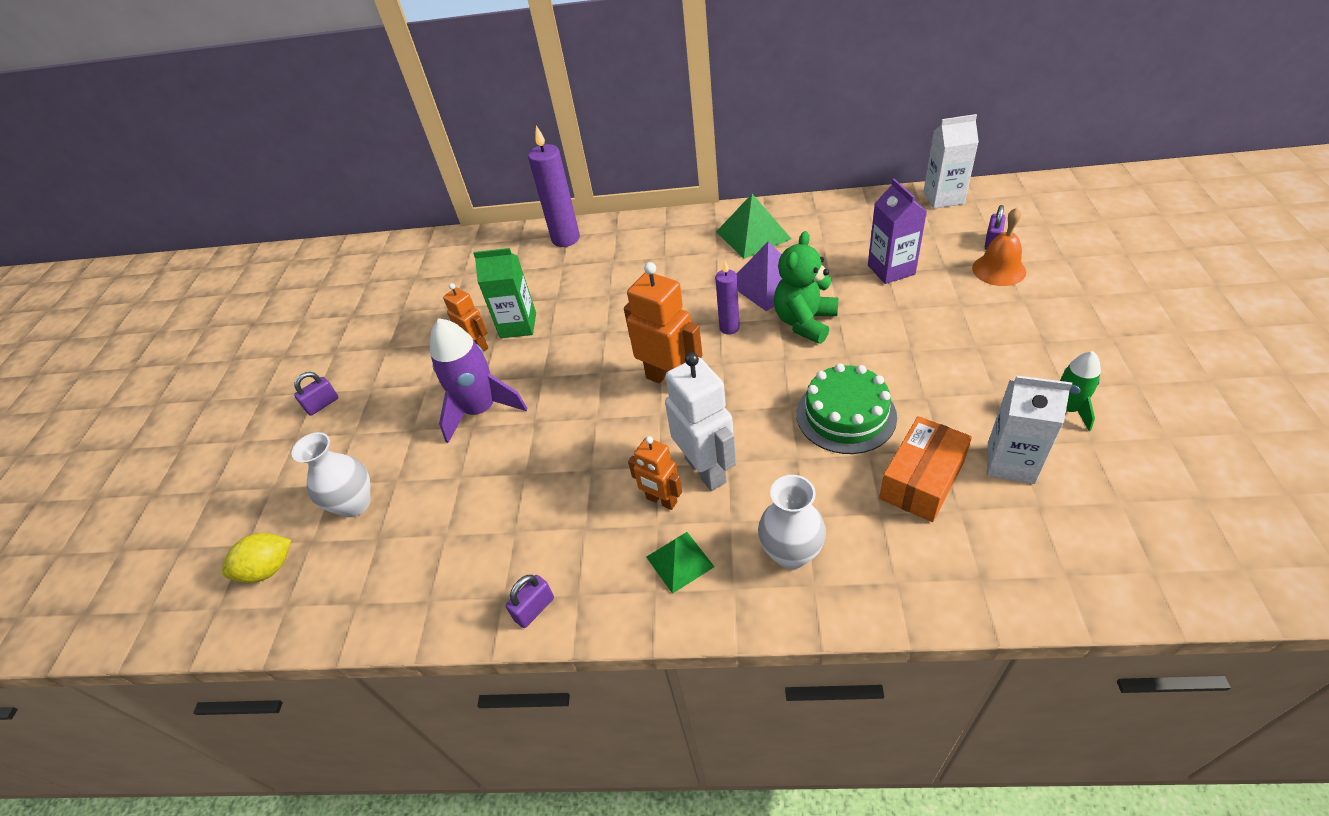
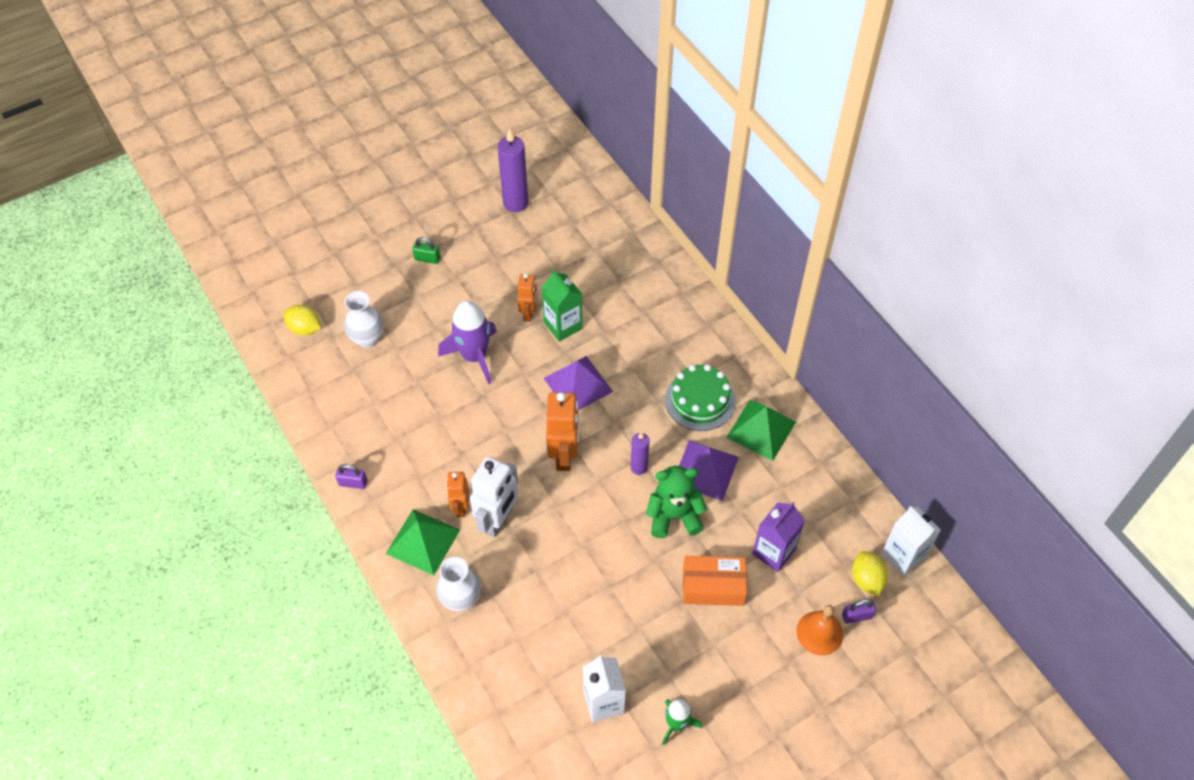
camera: 50 degrees right, 10 degrees up
(322, 404) = (427, 259): purple padlock -> green padlock
(566, 239) = (676, 294): purple candle -> purple candle (515, 203)
(595, 338) = (578, 384): none -> purple pyramid
(679, 561) = (423, 541): green pyramid -> green pyramid, size x1.62
(846, 415) = (592, 584): green cake -> green cake (700, 400)
(922, 480) = (559, 653): orange box -> orange box (713, 586)
(956, 225) = (866, 580): none -> yellow lemon

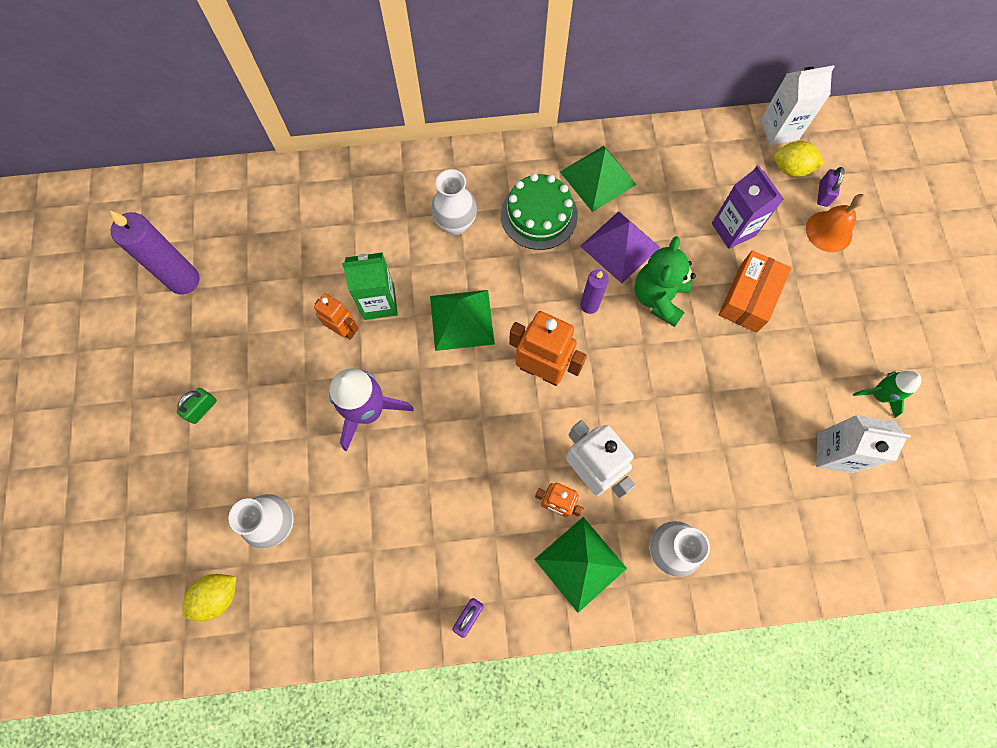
camera: 65 degrees left, 15 degrees up
(578, 384) = (461, 319): purple pyramid -> green pyramid
(658, 346) = (455, 223): none -> white vase

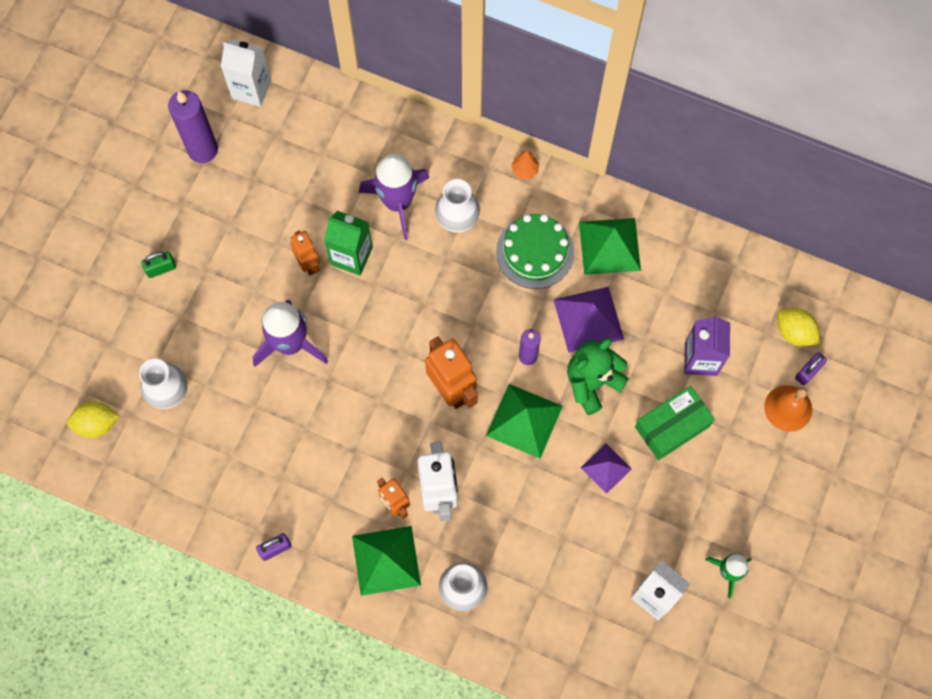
camera: 30 degrees right, 0 degrees up
(393, 235) = (397, 202): none -> purple rocket
(461, 319) = (411, 309): green pyramid -> green pyramid (524, 420)
(487, 153) = (525, 170): none -> orange tree
(718, 364) = (606, 468): none -> purple pyramid
(748, 298) = (672, 427): orange box -> green box
(779, 130) = (810, 289): white carton -> white carton (251, 89)

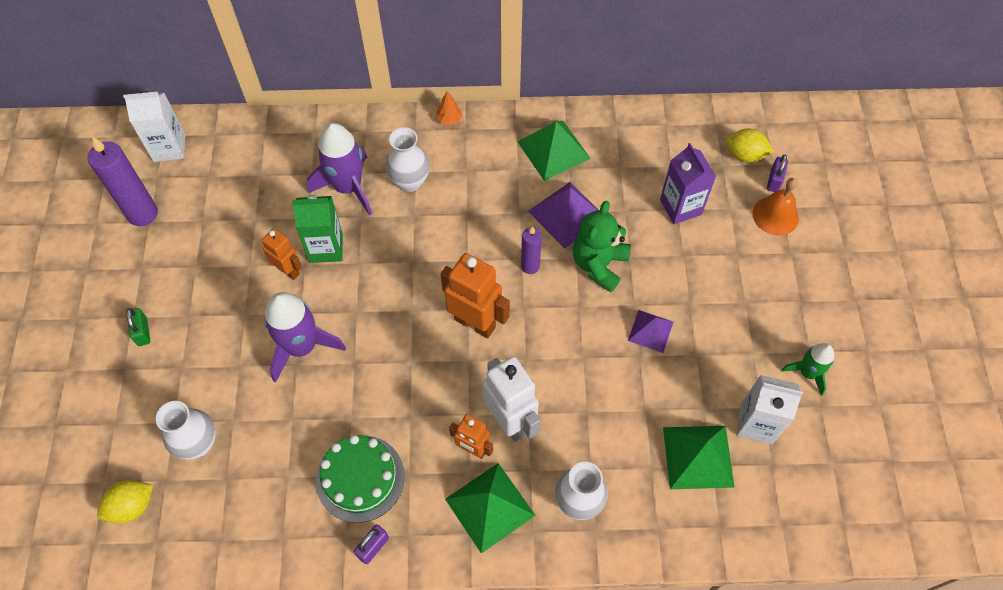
camera: 25 degrees left, 10 degrees down
(161, 268) = (142, 332): green padlock -> green padlock turned 60 degrees counterclockwise
(524, 420) = (555, 322): green pyramid -> green pyramid (698, 456)
(535, 252) = (491, 179): green cake -> green cake (360, 478)
(672, 427) = (688, 271): green box -> none

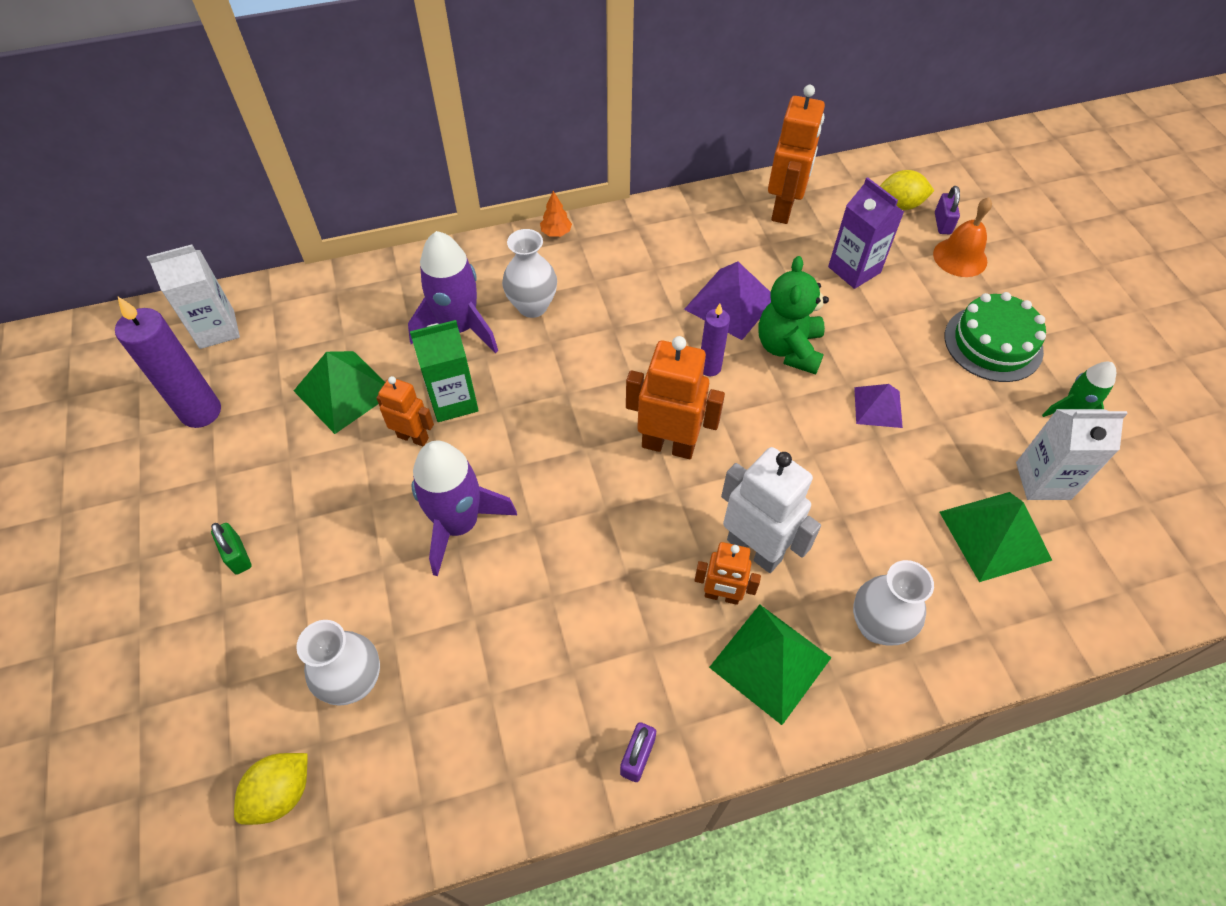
camera: 15 degrees left, 5 degrees down
(360, 478) = (589, 670): green cake -> green cake (993, 343)
(553, 150) = (688, 240): green pyramid -> green pyramid (344, 391)
(644, 138) = (783, 209): none -> orange robot

